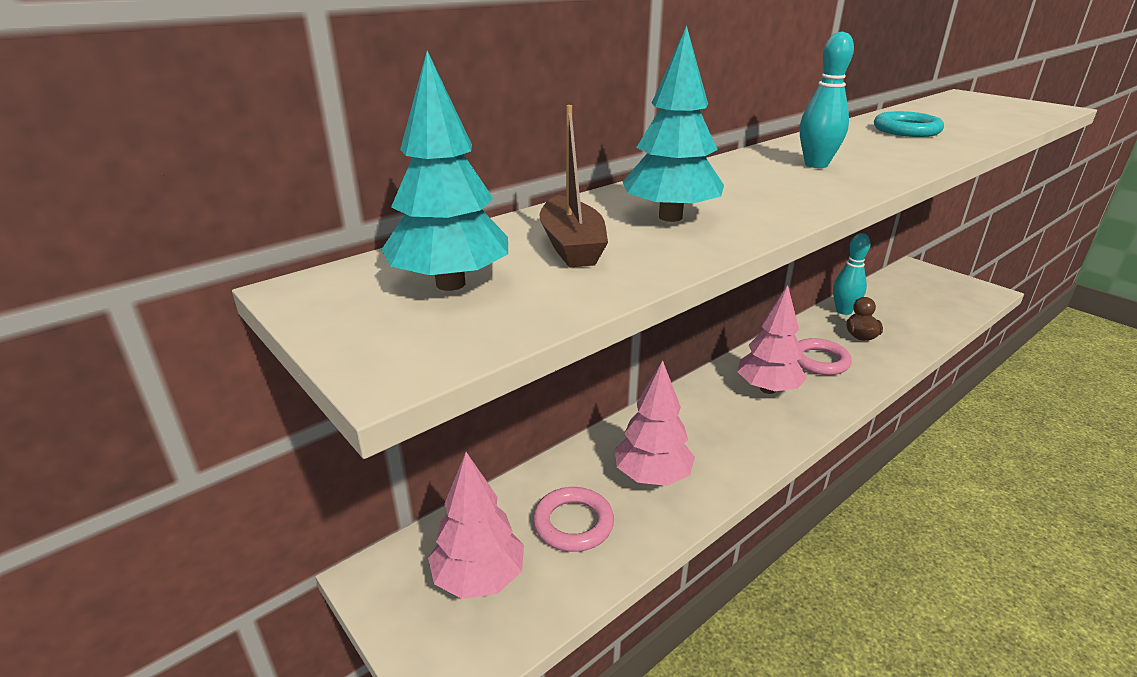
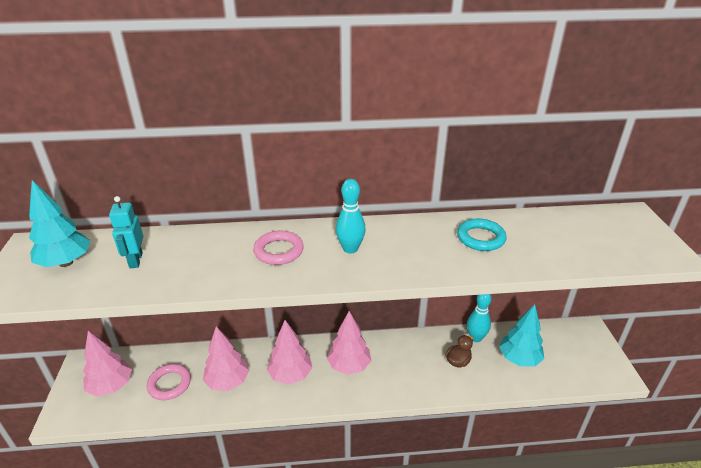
camera: 35 degrees right, 5 degrees up
(572, 246) = (135, 260): brown boat -> turquoise robot
(670, 217) = (203, 259): turquoise tree -> turquoise tree (519, 359)
(718, 429) = (290, 375): none -> pink tree
(819, 361) = (405, 364): pink ring -> pink ring (278, 251)

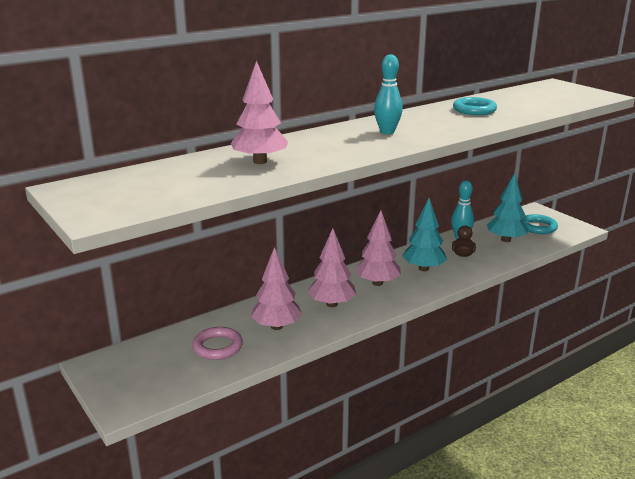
camera: 30 degrees left, 10 degrees down
(66, 263) = (133, 188): turquoise tree -> turquoise tree (423, 268)
(111, 386) = (153, 369): pink tree -> pink tree (260, 161)
(135, 260) = (205, 173): turquoise robot -> none
(278, 251) = (330, 144): pink ring -> none
(570, 354) = (538, 227): none -> turquoise ring

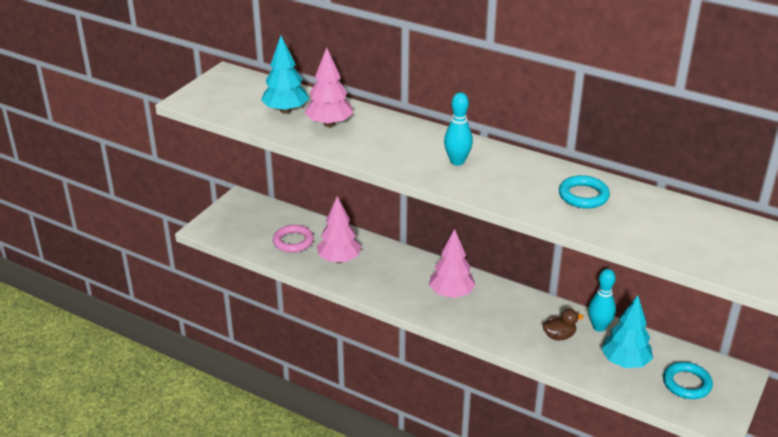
camera: 65 degrees right, 10 degrees up
(331, 304) = (394, 277): pink tree -> none
(423, 268) = (503, 316): turquoise tree -> turquoise tree (286, 110)

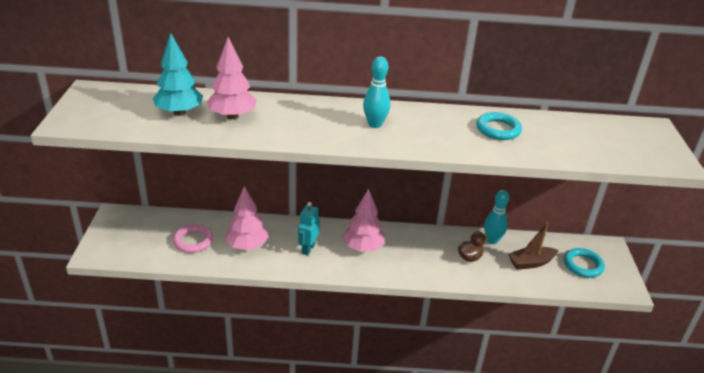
camera: 30 degrees left, 0 degrees up
(395, 279) = (308, 248): none -> turquoise robot
(625, 362) = (530, 263): turquoise tree -> brown boat

